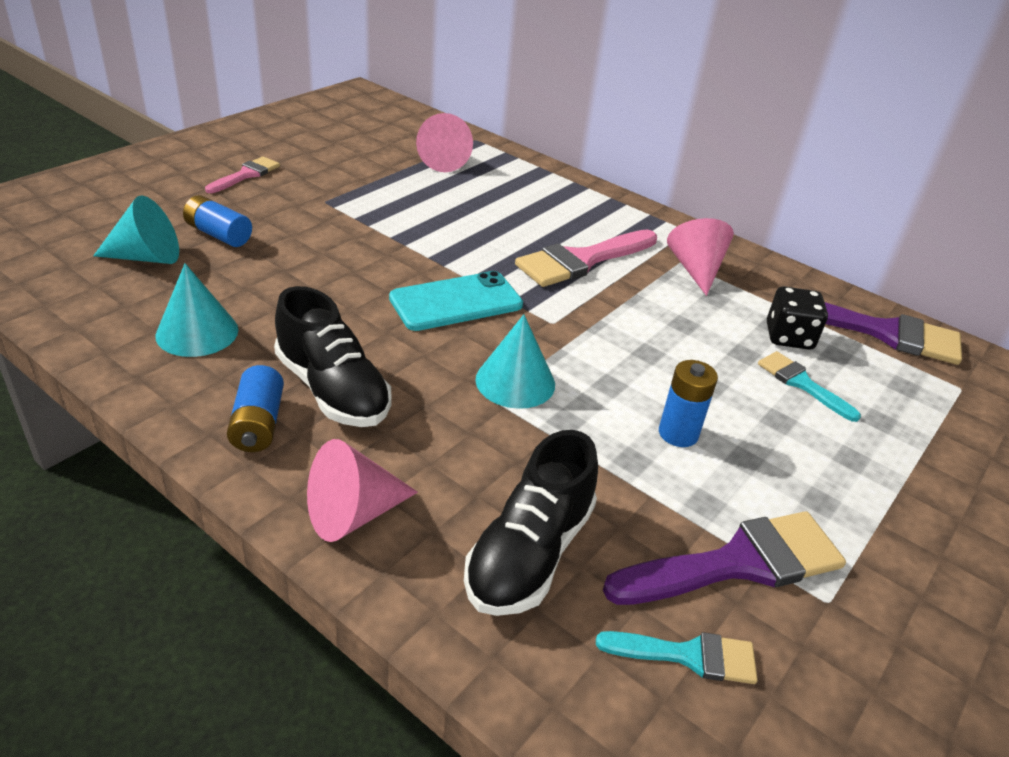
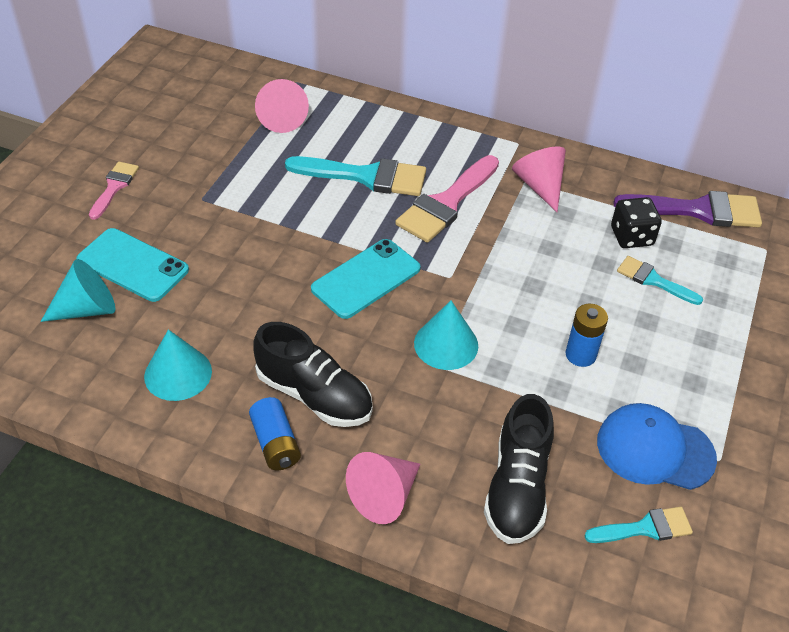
camera: 15 degrees left, 10 degrees up
(219, 234) = (132, 265): blue battery -> turquoise phone
(506, 221) = (366, 176): none -> turquoise brush
(738, 563) = (655, 449): purple brush -> blue cap

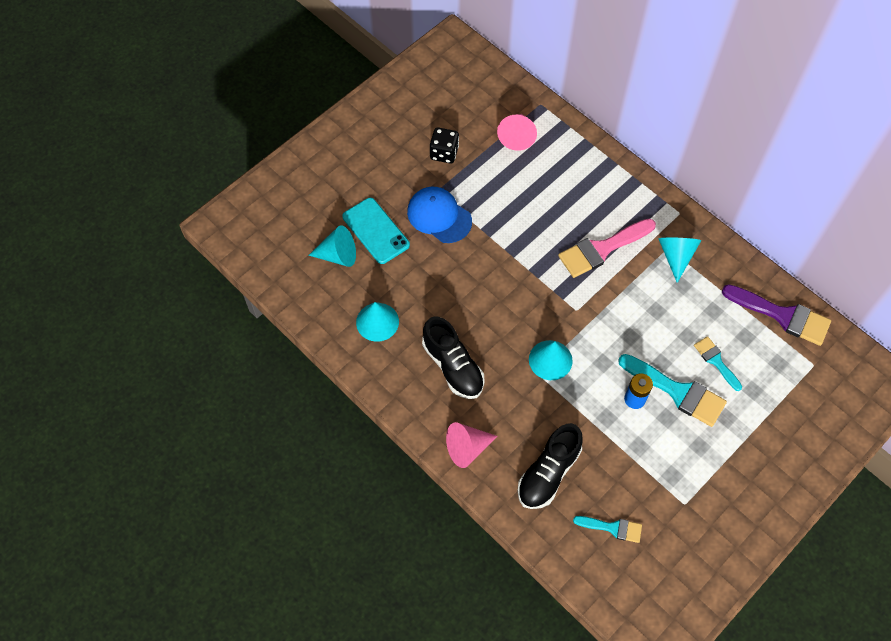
camera: 25 degrees right, 15 degrees up
(114, 187) = (383, 162): pink brush -> none
(275, 443) = (417, 390): blue battery -> none
(366, 176) = (556, 208): turquoise brush -> turquoise brush (677, 391)
(366, 279) = (520, 292): turquoise phone -> none
(539, 186) = (676, 256): pink cone -> turquoise cone
(631, 236) = (720, 321): black dice -> black dice (444, 153)
(655, 449) = (647, 481): blue cap -> blue cap (439, 216)

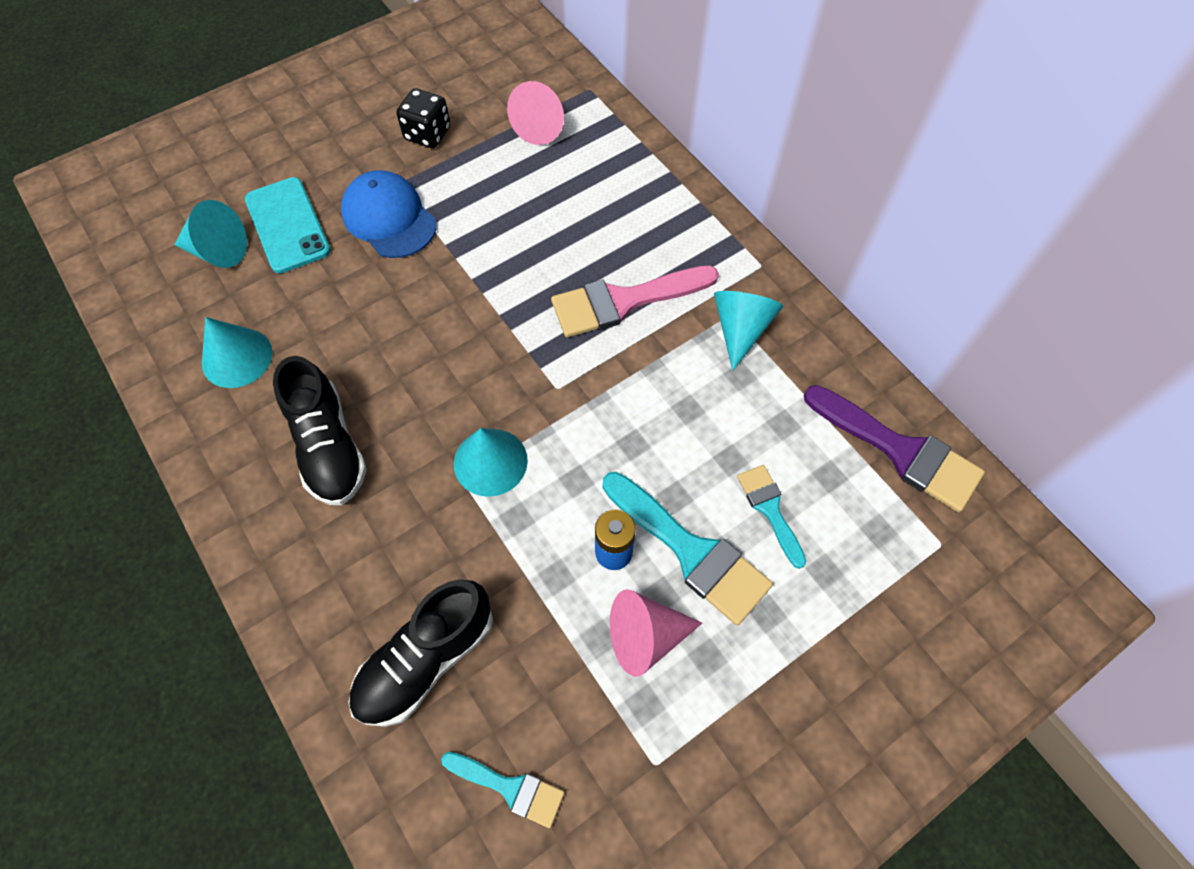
camera: 10 degrees right, 0 degrees up
(467, 448) = (302, 589): pink cone -> pink cone (645, 636)

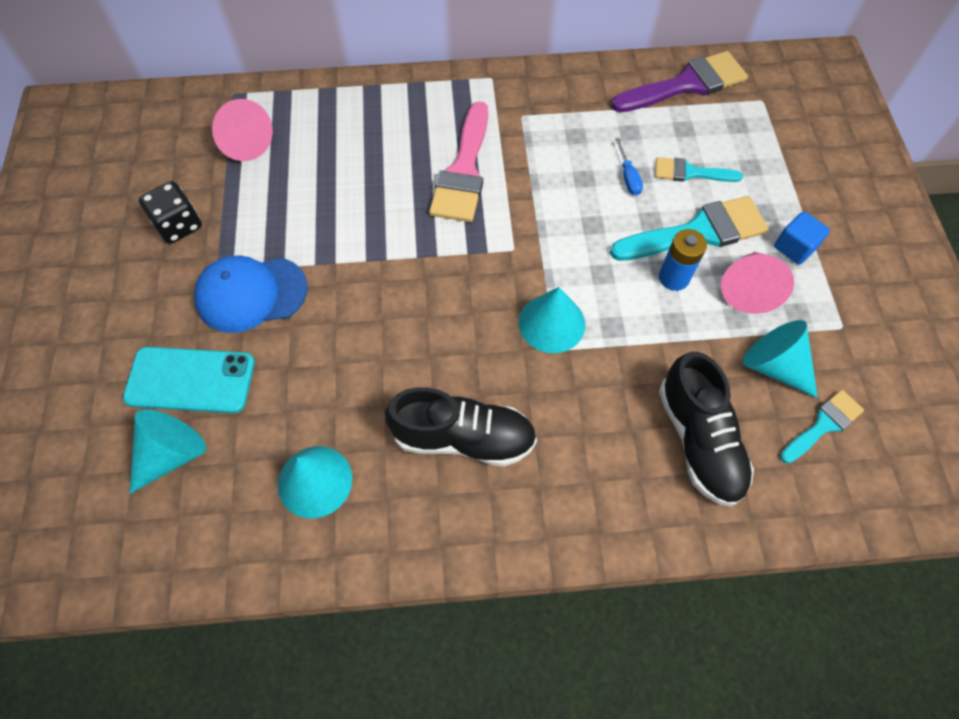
camera: 60 degrees left, 0 degrees up
(719, 450) = (628, 177): none -> blue screwdriver
(737, 667) = (794, 248): none -> blue cube
(740, 329) = (537, 116): turquoise cone -> turquoise cone (774, 366)

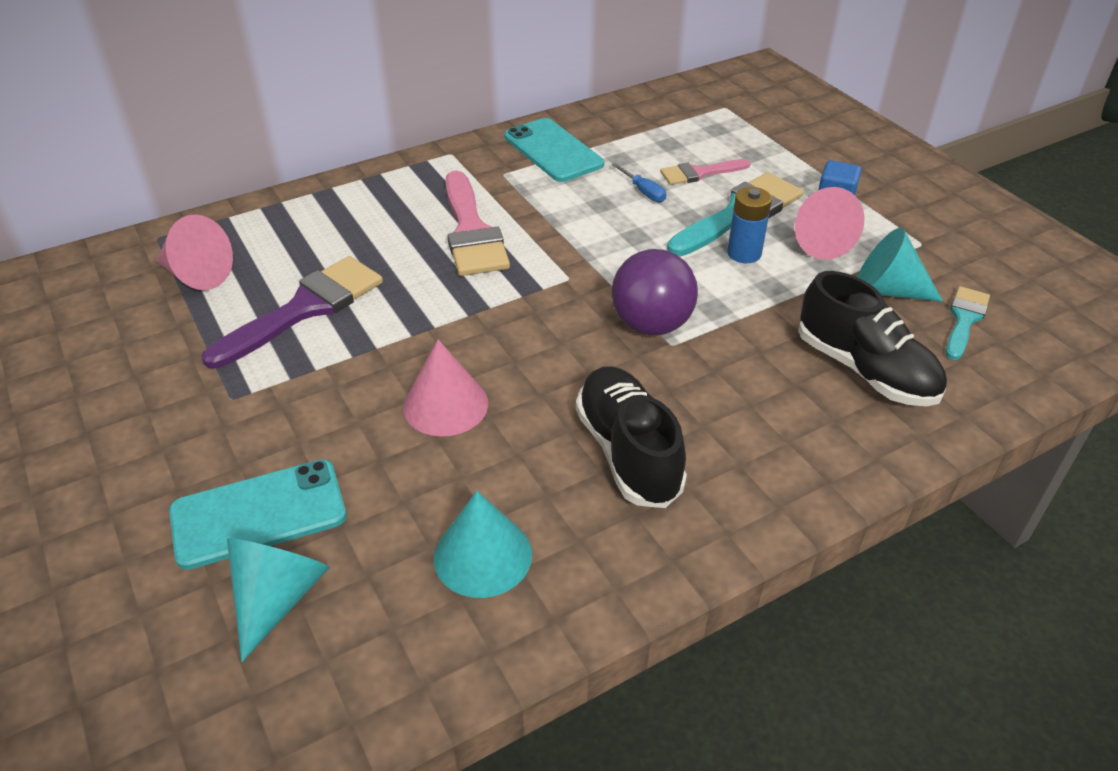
camera: 25 degrees left, 20 degrees down
(179, 225) = (154, 371): black dice -> none
(251, 294) = (289, 406): blue cap -> none
(357, 337) = (445, 405): none -> pink cone
(463, 437) = (628, 452): black shoe -> black shoe turned 90 degrees counterclockwise
(551, 323) = (651, 325): turquoise cone -> purple ball
(578, 103) = (553, 150): none -> turquoise phone
(686, 84) = (647, 113): purple brush -> purple brush (305, 308)
(690, 172) = (699, 173): turquoise brush -> pink brush

